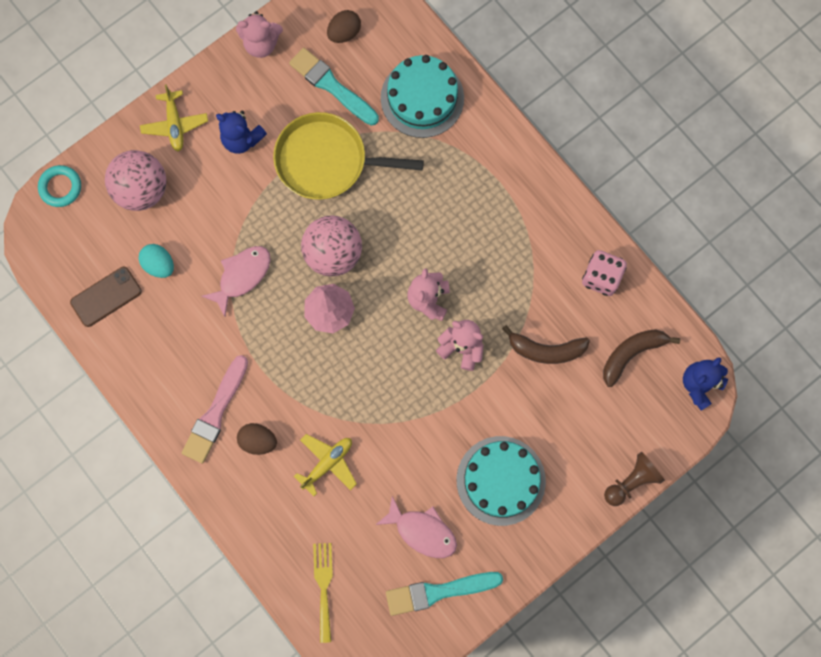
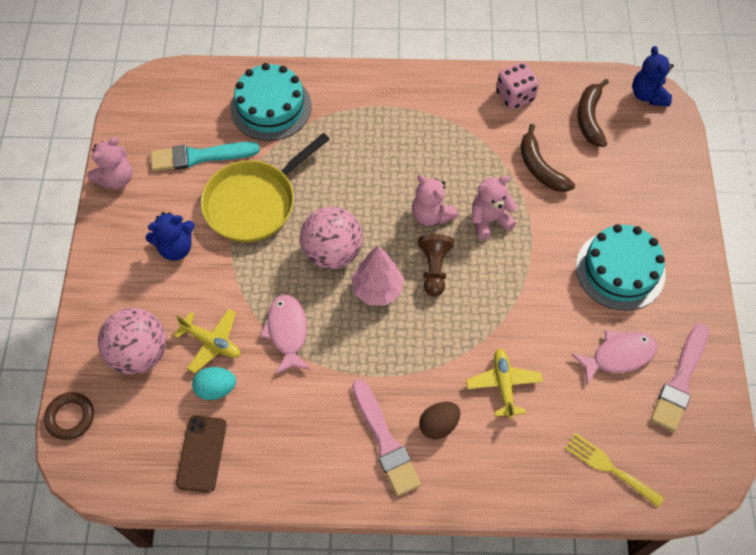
camera: 50 degrees left, 15 degrees down
(60, 187) = (70, 417): turquoise ring -> brown ring
(175, 124) = (112, 287): yellow plane -> yellow plane (211, 342)
(344, 33) = (168, 119): brown egg -> none
(439, 591) = (680, 380): turquoise brush -> pink brush
(546, 350) = (540, 168): brown banana -> brown banana turned 105 degrees clockwise
(631, 481) = (689, 186): brown pawn -> brown pawn (434, 269)

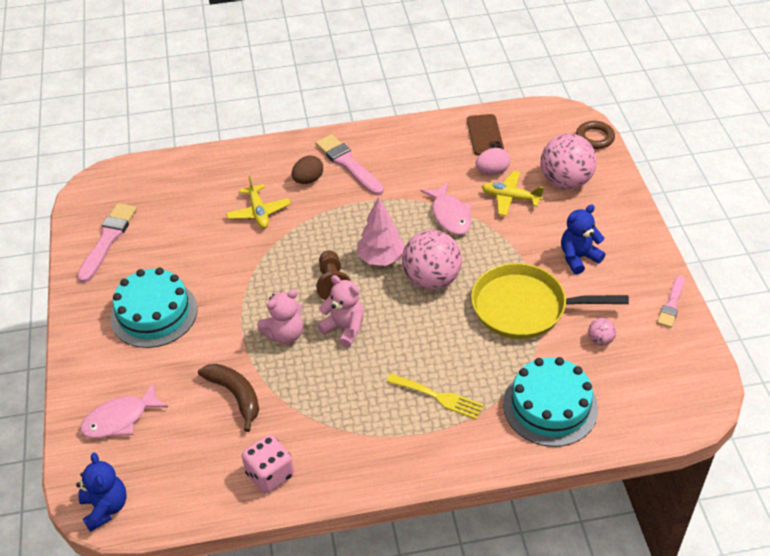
camera: 170 degrees right, 15 degrees down
(116, 178) = (671, 304): pink teddy bear -> pink brush
(200, 156) = (600, 340): turquoise brush -> pink ball
(216, 388) = (492, 171): turquoise egg -> pink egg
(254, 203) = (524, 307): yellow pan -> yellow pan turned 120 degrees counterclockwise
(589, 118) = (179, 463): brown banana -> none
(609, 467) = (172, 178): yellow fork -> yellow fork (438, 397)
(618, 356) = (160, 248): pink fish -> pink fish (120, 419)

